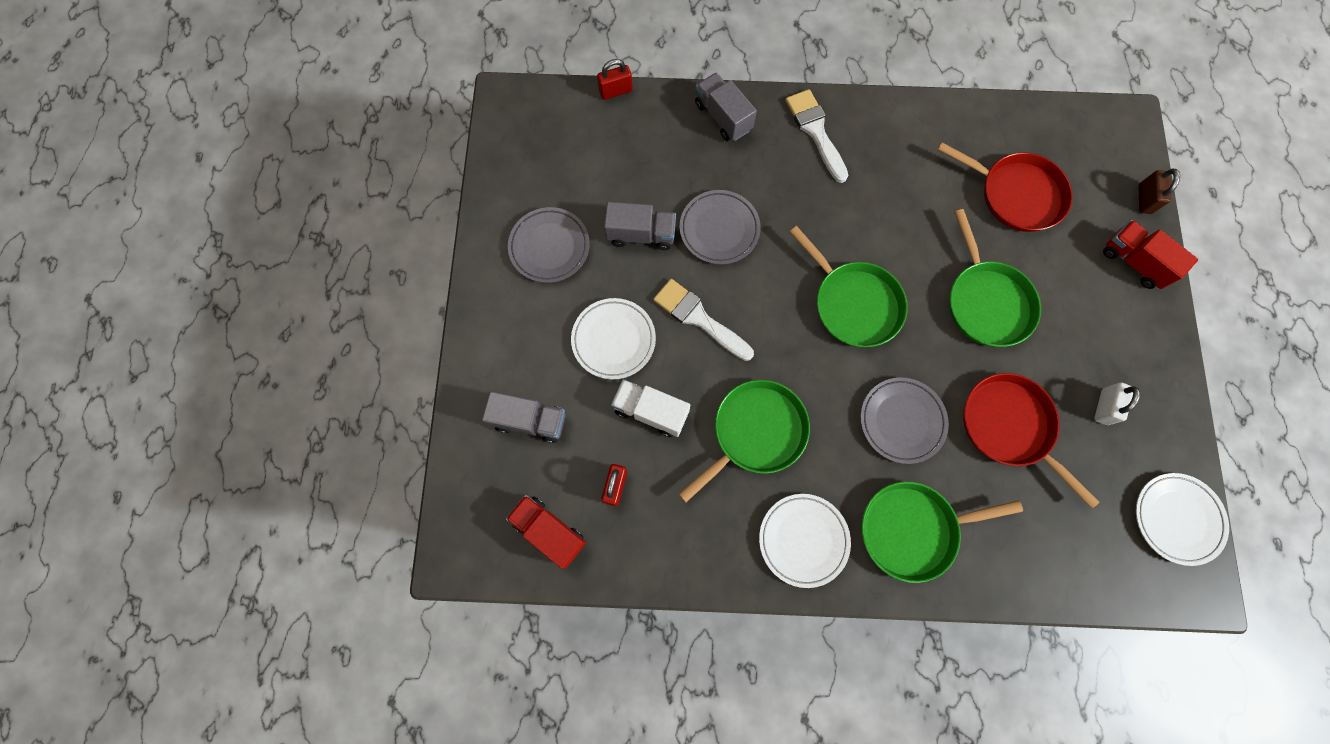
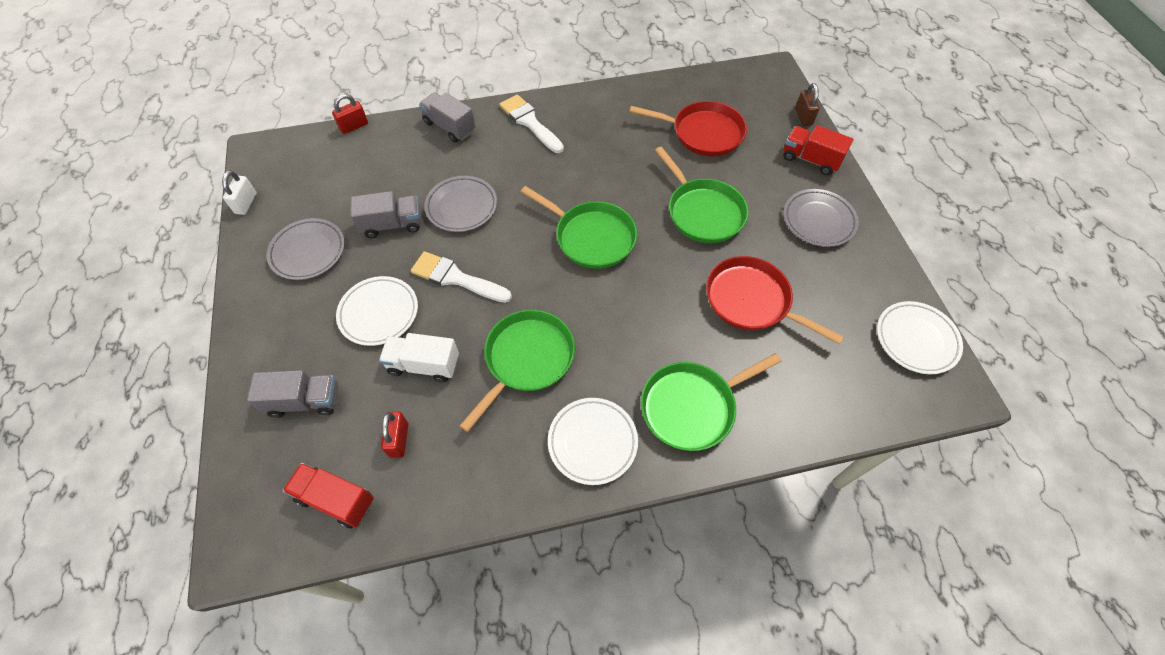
camera: 15 degrees left, 15 degrees down
(901, 421) = (657, 318): grey plate -> grey plate (818, 221)
(1104, 407) = (824, 267): white padlock -> white padlock (246, 203)

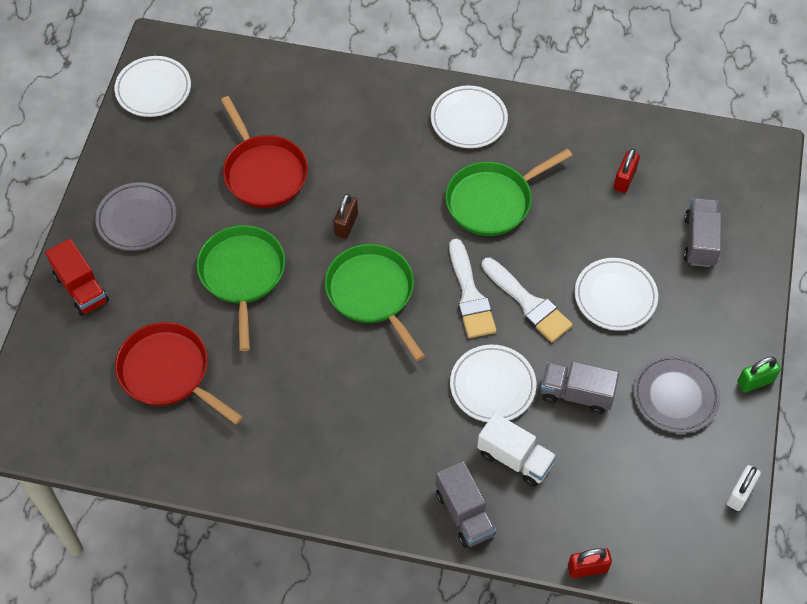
camera: 155 degrees left, 0 degrees up
(237, 288) = (755, 382): none -> green padlock
(304, 401) = (699, 241): grey truck -> grey truck turned 75 degrees clockwise
(336, 499) = (684, 156): red truck -> none
(424, 365) = (586, 231): white truck -> white truck (515, 458)
(462, 207) = (492, 386): grey plate -> white plate
(530, 122) = (362, 478): white brush -> white brush (470, 295)
(691, 407) = (375, 114): green pan -> none
(803, 117) = (37, 346): brown padlock -> brown padlock (346, 224)

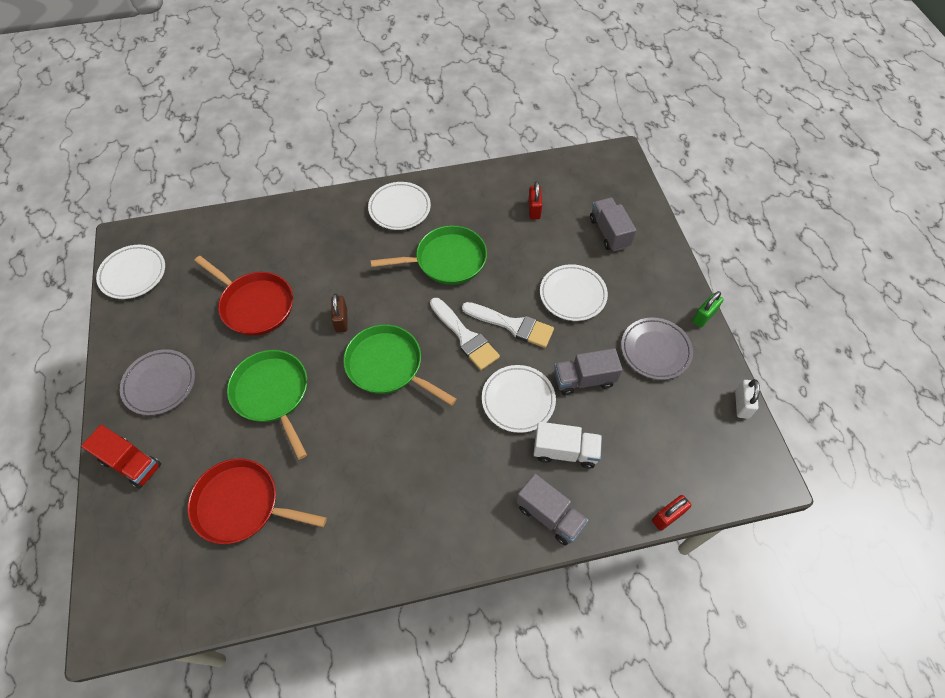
camera: 25 degrees left, 0 degrees up
(492, 201) = (447, 260): green pan -> green pan turned 135 degrees counterclockwise

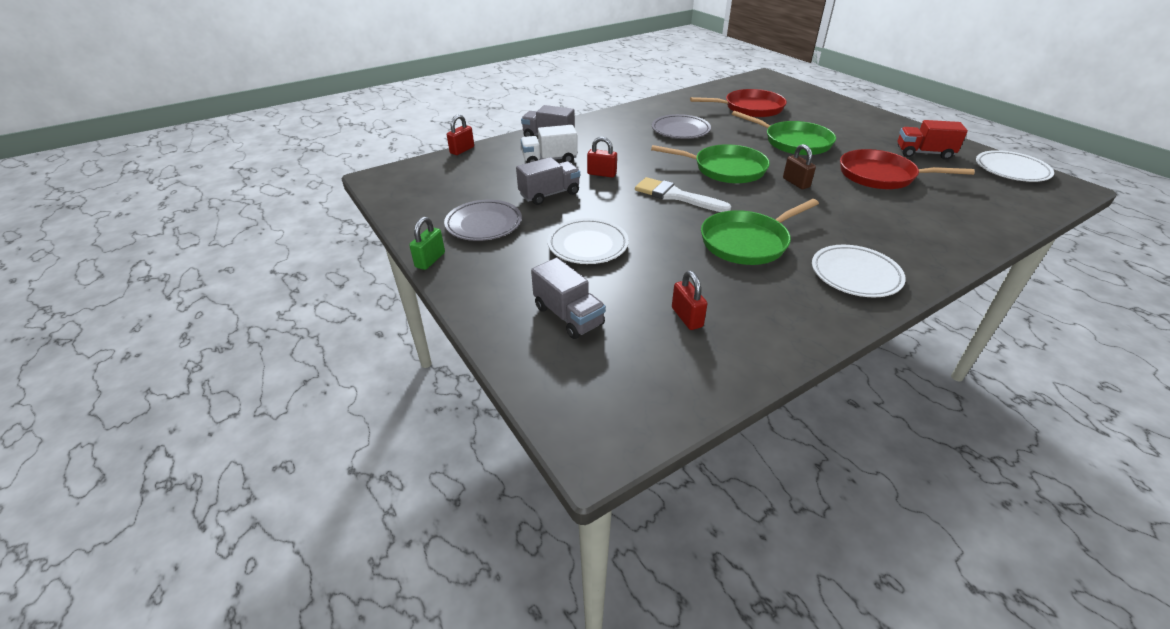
camera: 160 degrees right, 20 degrees down
(131, 463) = (837, 107): red truck -> red truck (923, 153)
(160, 384) = (877, 132): grey plate -> grey plate (680, 130)
(512, 325) = (637, 211): white brush -> none
(518, 400) = (601, 174): white plate -> red padlock
(741, 404) = (394, 209): white padlock -> none

